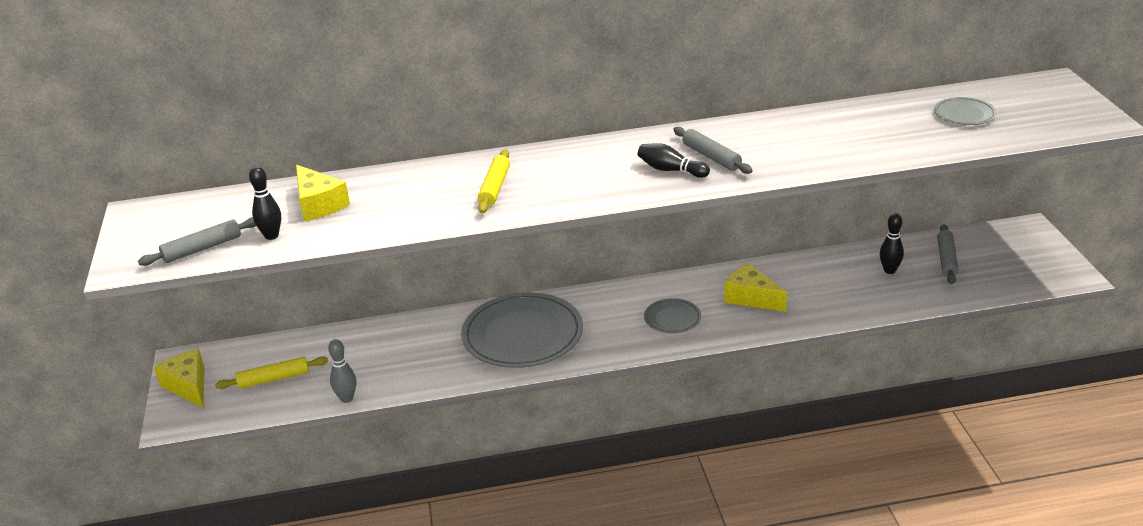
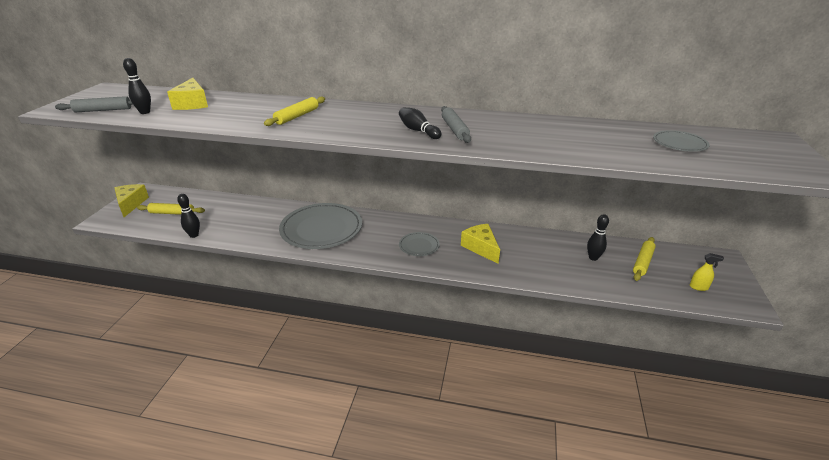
camera: 20 degrees right, 0 degrees up
(347, 398) = (194, 235): grey bowling pin -> black bowling pin
(946, 259) = (642, 262): grey rolling pin -> yellow rolling pin
(1018, 271) = (698, 287): none -> yellow spray bottle

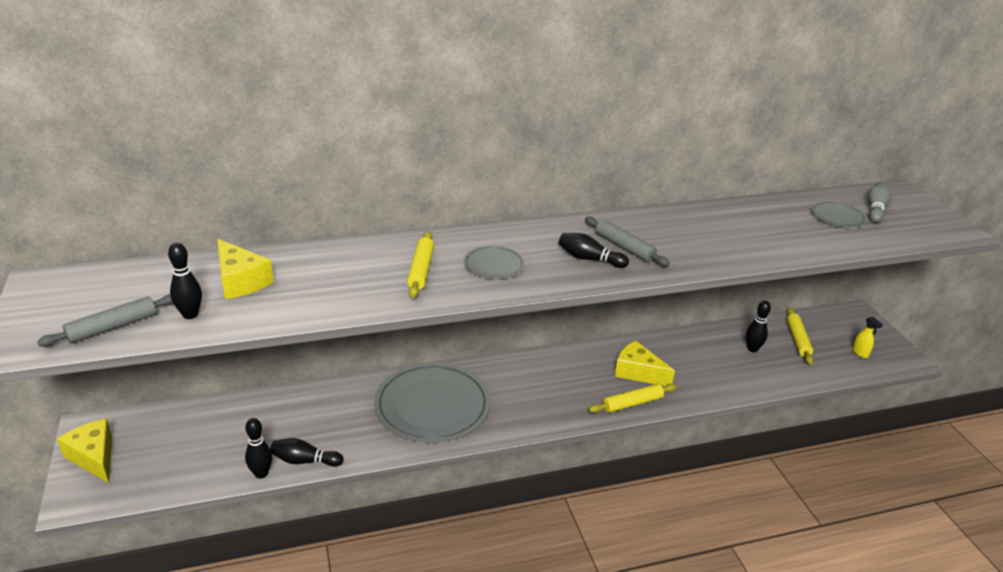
camera: 30 degrees left, 0 degrees up
(172, 213) = (185, 450): yellow rolling pin -> yellow rolling pin (632, 403)
(222, 236) = (305, 461): none -> black bowling pin
(419, 246) = (570, 392): grey plate -> grey plate (494, 265)
(698, 287) = (860, 353): yellow spray bottle -> yellow spray bottle turned 75 degrees clockwise
(729, 145) = (875, 209): none -> grey bowling pin

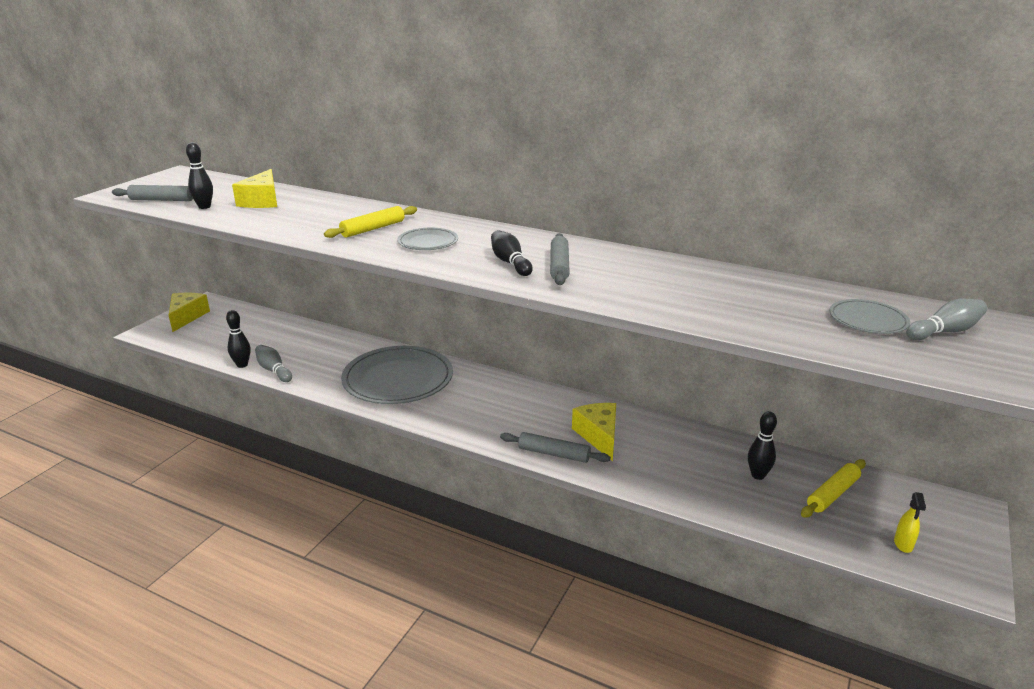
camera: 45 degrees right, 5 degrees down
(305, 461) = (274, 370): black bowling pin -> grey bowling pin
(632, 403) = (554, 454): yellow rolling pin -> grey rolling pin

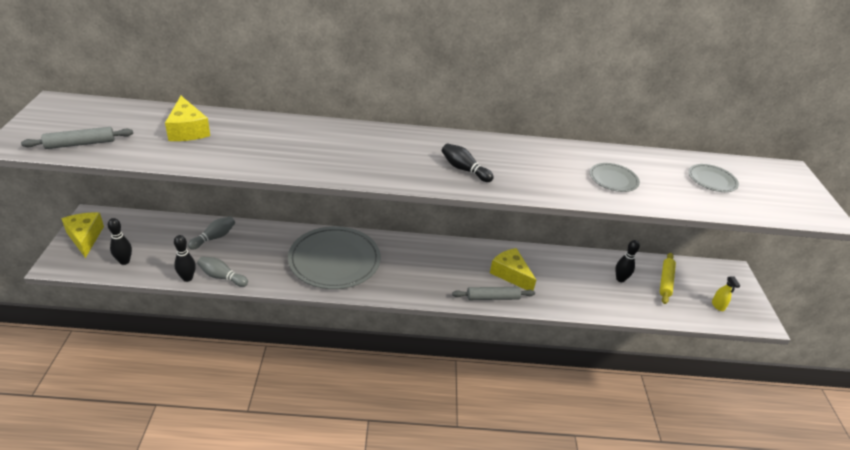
camera: 30 degrees left, 10 degrees up
(204, 207) = (137, 146): black bowling pin -> black bowling pin (124, 261)
(373, 229) = (324, 150): yellow rolling pin -> none
(428, 242) = (383, 158): grey plate -> grey plate (613, 179)
(559, 266) = (500, 166): grey rolling pin -> none
(945, 331) = (753, 181): grey bowling pin -> grey bowling pin (214, 238)

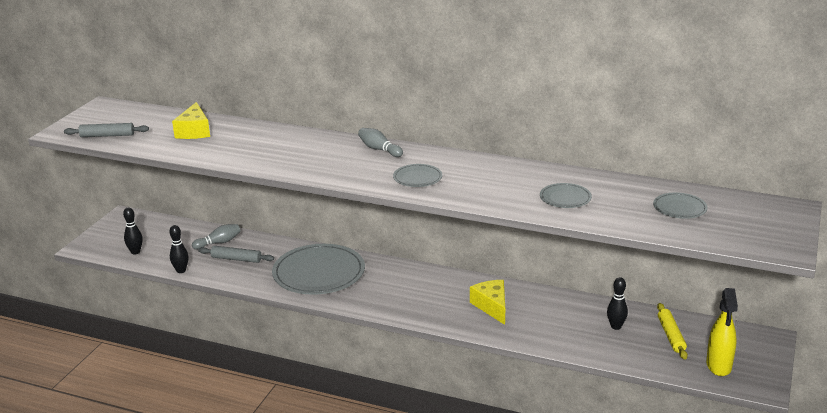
camera: 25 degrees right, 10 degrees down
(85, 237) = (112, 231): yellow cheese -> none
(222, 277) = (210, 273): grey bowling pin -> grey bowling pin (379, 149)
(464, 169) = (417, 178): black bowling pin -> grey plate
(492, 297) = (459, 323): grey rolling pin -> grey rolling pin (236, 259)
(665, 281) = (671, 335): yellow rolling pin -> yellow rolling pin turned 45 degrees counterclockwise
(718, 306) = (719, 366): yellow spray bottle -> yellow spray bottle, size x1.96

